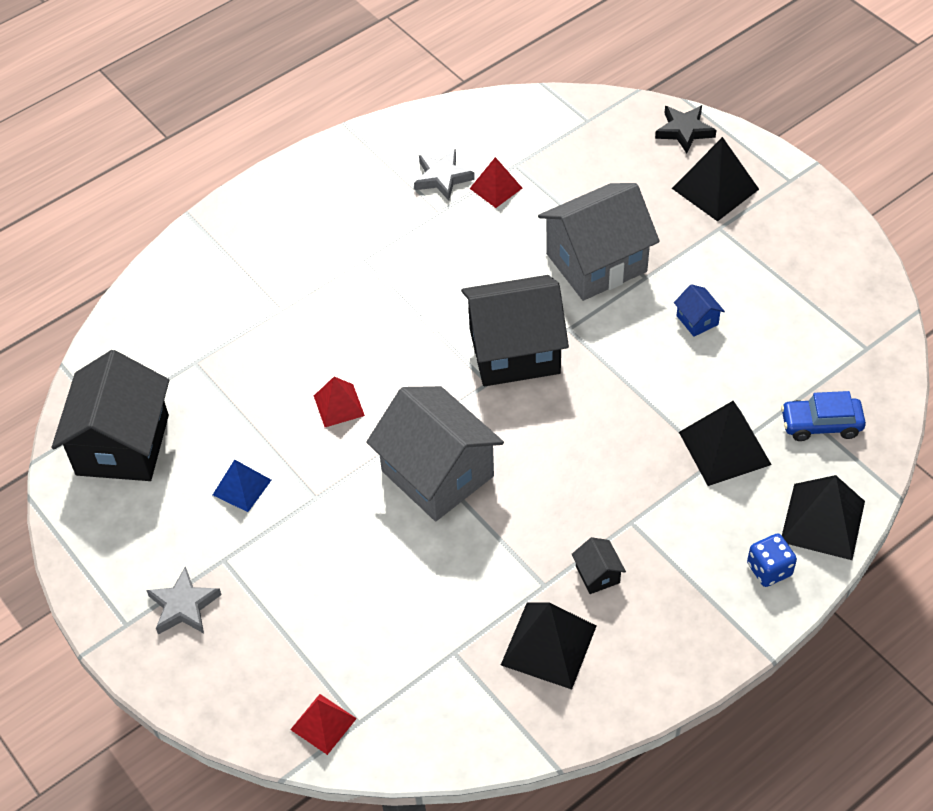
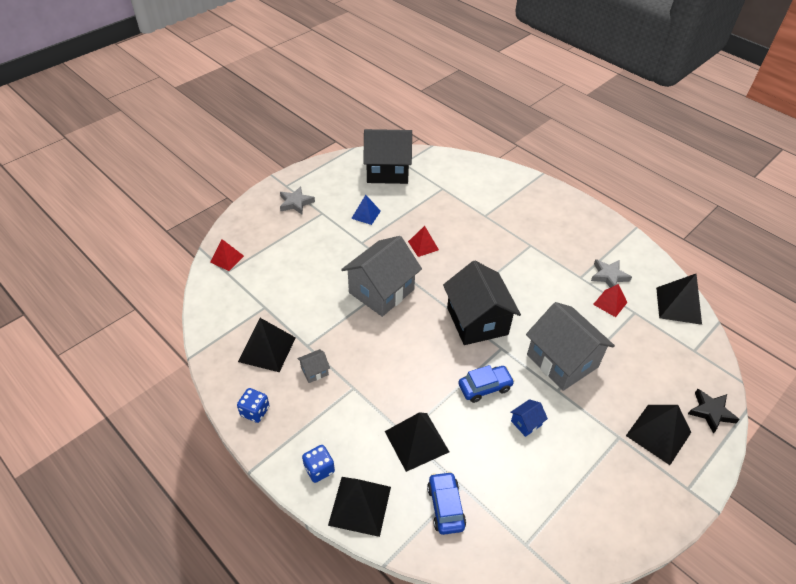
camera: 80 degrees right, 5 degrees down
(508, 116) = (678, 305): none -> black pyramid
(597, 574) = (314, 371): black house -> grey house
(637, 358) = (485, 387): none -> blue car
(670, 658) = (255, 411): none -> blue dice

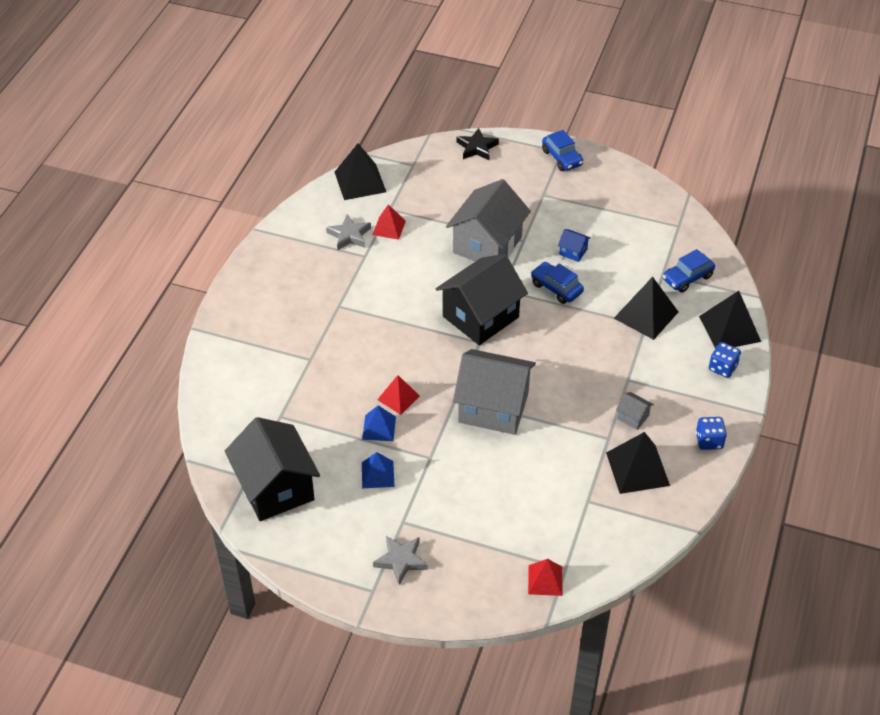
camera: 115 degrees left, 0 degrees up
(403, 227) = (379, 428): none -> blue pyramid
(658, 434) = (522, 173): black pyramid -> none
(676, 483) = (562, 158): none -> blue car

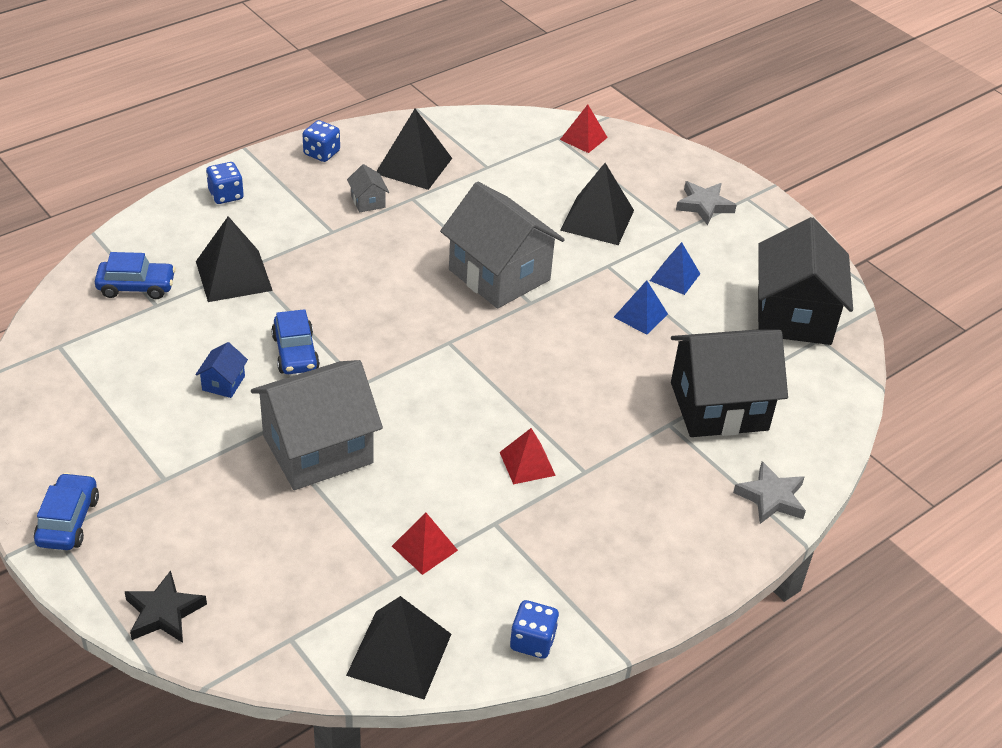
camera: 150 degrees left, 5 degrees down
(304, 215) = (532, 641): none -> blue dice
(349, 235) = (491, 567): grey star -> grey star (771, 498)
(398, 397) = (595, 333): red pyramid -> red pyramid (527, 463)
(480, 317) = (420, 367): black house -> black house (719, 406)
(573, 252) = (223, 383): blue house -> blue house turned 45 degrees clockwise
(729, 329) = (168, 221): black pyramid -> black pyramid (597, 220)

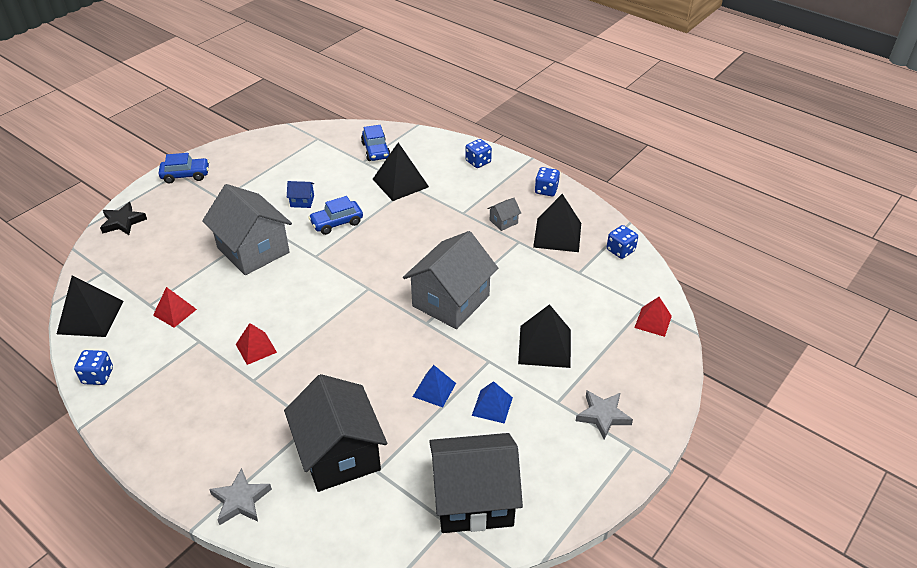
camera: 80 degrees right, 0 degrees up
(462, 128) = (620, 250): none -> blue dice

